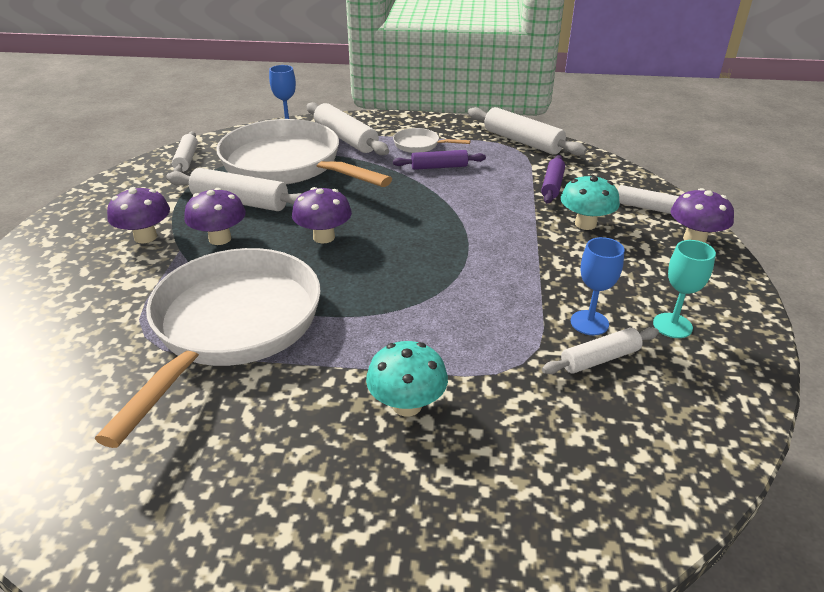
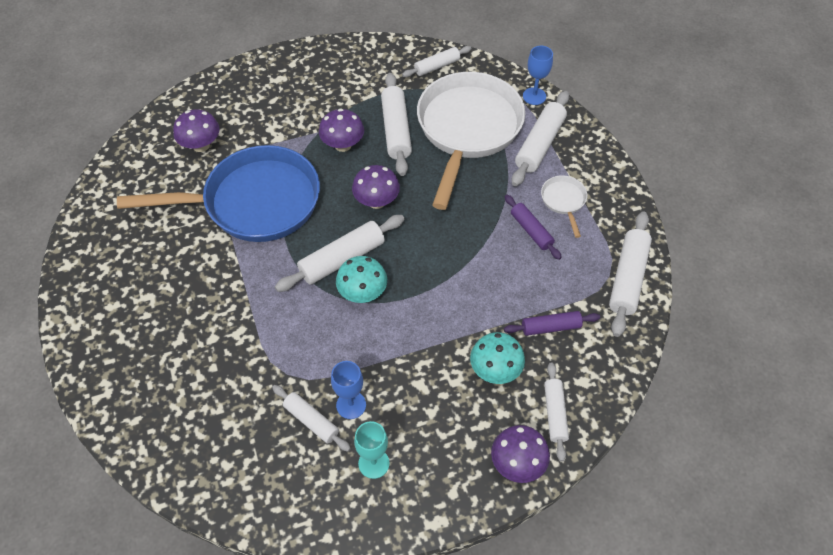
camera: 65 degrees right, 20 degrees up
(145, 237) = (324, 106): purple mushroom -> purple mushroom (201, 145)
(232, 326) = (254, 202): white pan -> blue pan
(383, 279) = (342, 259): none -> white rolling pin
(407, 405) = (221, 323): turquoise mushroom -> turquoise mushroom (362, 293)

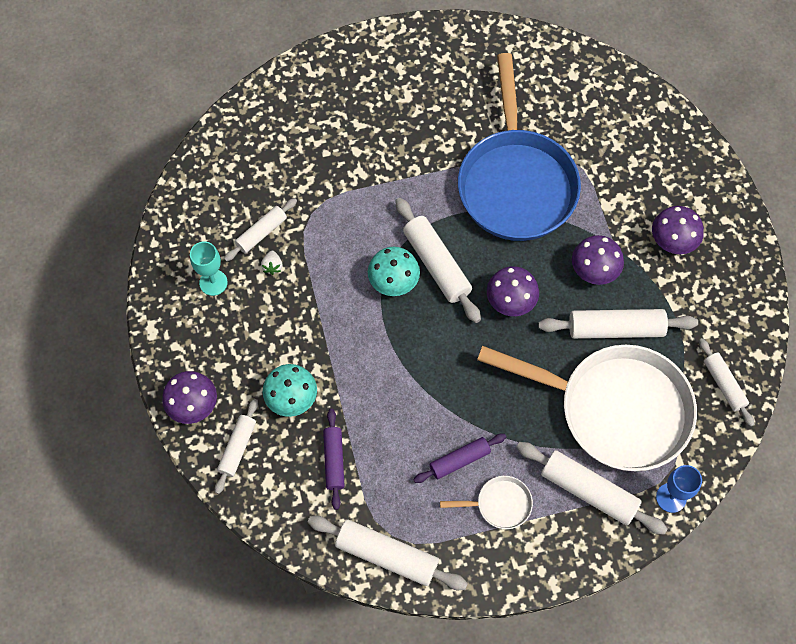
camera: 95 degrees right, 10 degrees up
(201, 145) = (597, 131): purple mushroom -> purple mushroom (672, 241)
(351, 405) = (272, 266): blue goblet -> white strawberry
(555, 414) = (237, 448): white rolling pin -> white rolling pin turned 75 degrees counterclockwise

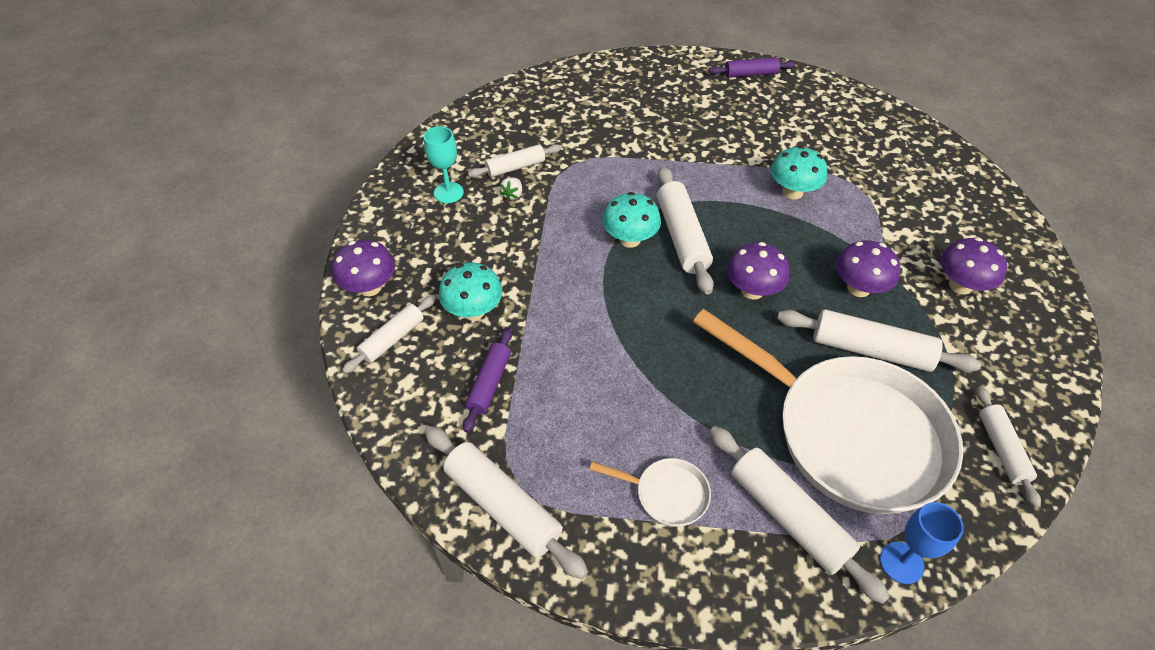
camera: 20 degrees right, 15 degrees down
(459, 460) = (635, 429): purple rolling pin -> purple rolling pin (750, 74)
(516, 183) = (792, 192): blue pan -> turquoise mushroom

